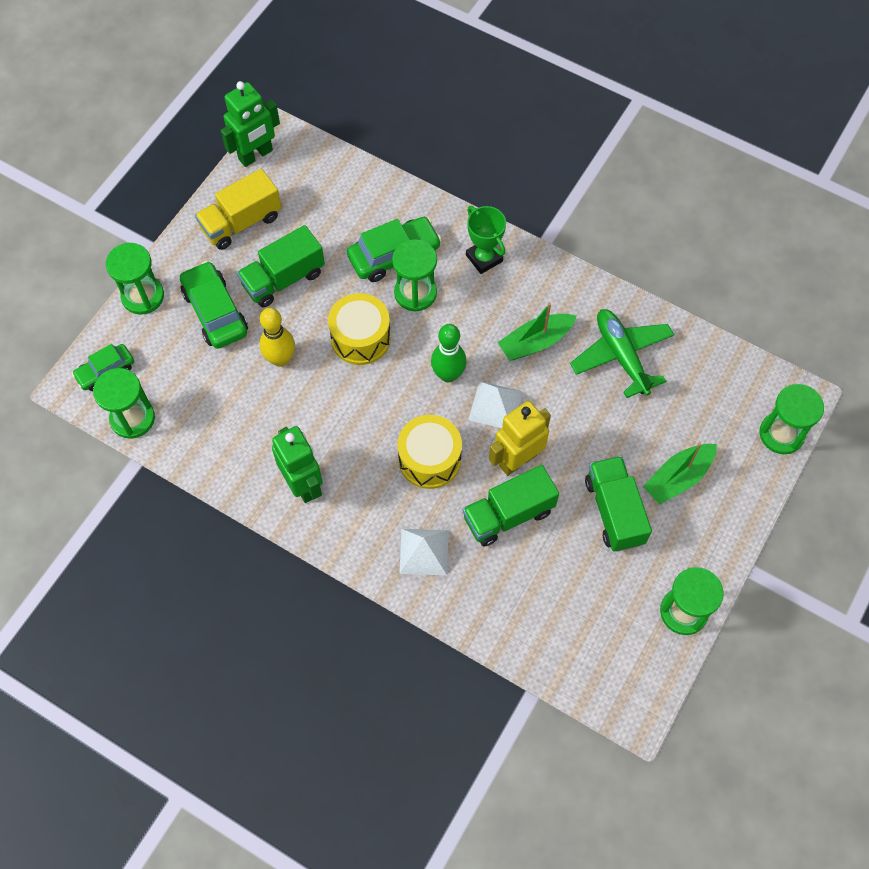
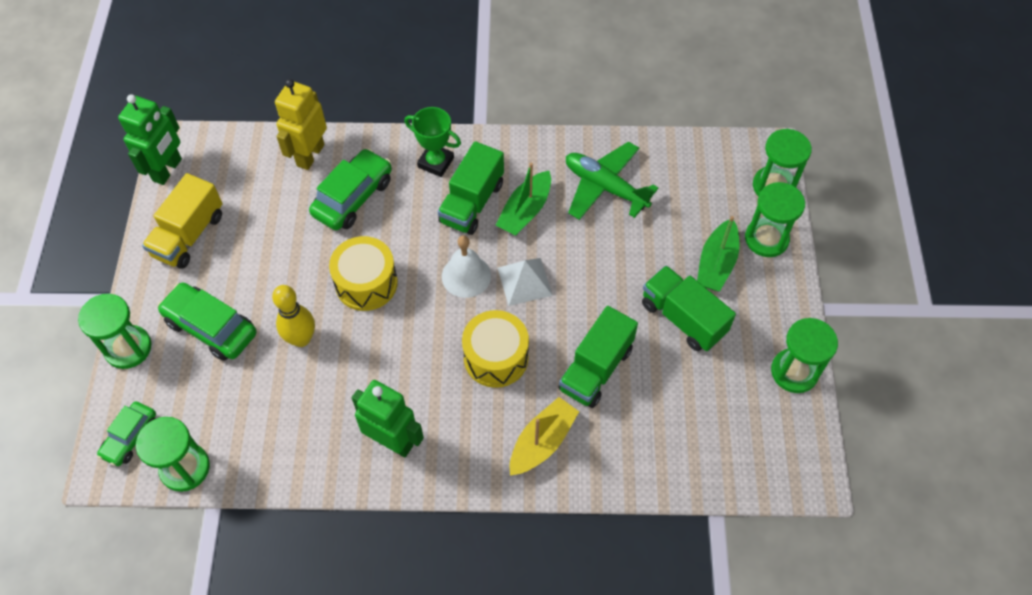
camera: 30 degrees left, 5 degrees down
(283, 279) = (260, 266): green truck -> green truck (472, 203)
(415, 293) = (392, 220): green hourglass -> green hourglass (766, 239)
(424, 551) = (542, 442): white pyramid -> yellow boat
(448, 374) = (466, 276): green bowling pin -> white bell
(517, 460) = (573, 318): yellow robot -> yellow robot (310, 155)

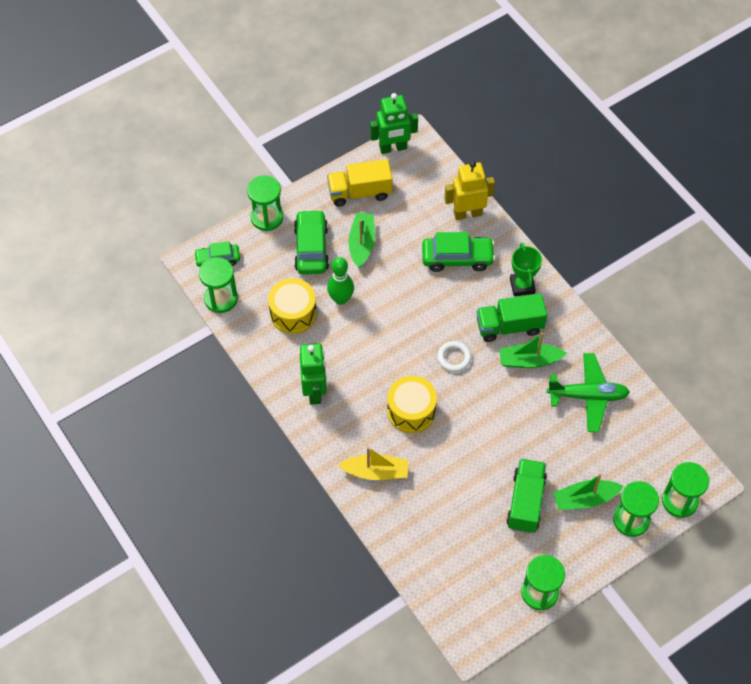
camera: 55 degrees right, 0 degrees up
(253, 274) = (361, 244): none -> green boat
(301, 339) = (341, 299): yellow bowling pin -> green bowling pin
(366, 283) = (404, 307): yellow drum -> yellow drum (293, 313)
(466, 276) = (454, 358): white bell -> white ring
(524, 281) = (477, 393): white pyramid -> none
(595, 369) = (448, 472): green truck -> none
(605, 187) = (588, 396): green plane -> green plane turned 90 degrees clockwise

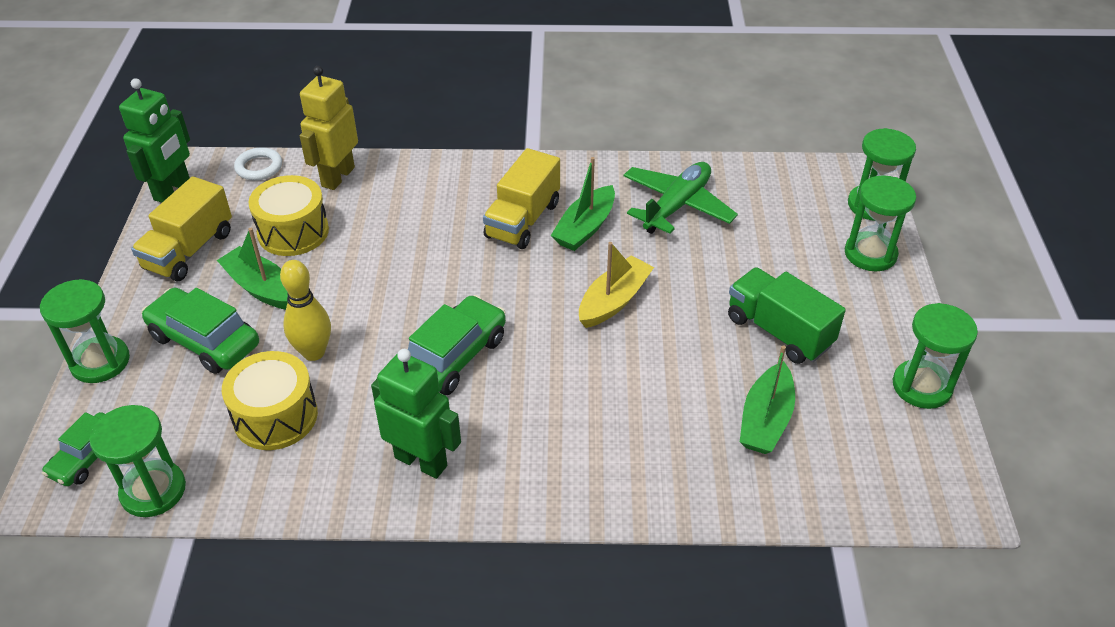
camera: 55 degrees left, 15 degrees down
(341, 299) = (314, 352): green bowling pin -> yellow bowling pin
(376, 472) = (611, 461): yellow boat -> yellow boat (614, 301)
(411, 411) = (552, 371): yellow drum -> yellow drum (293, 232)
(454, 358) = (516, 289): white ring -> white ring (259, 167)
(457, 258) = (384, 215): green car -> green car (454, 357)
(509, 326) = (522, 220): green truck -> yellow truck
(522, 286) = (481, 183): green trophy -> none
(584, 499) = (814, 277): green boat -> green boat (765, 420)

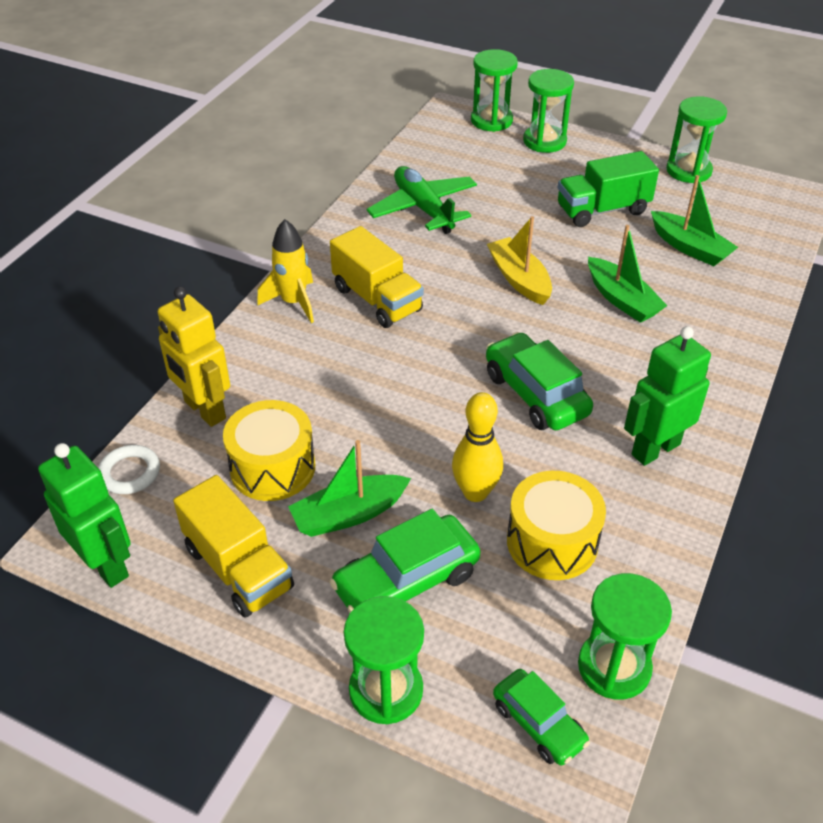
camera: 65 degrees left, 0 degrees up
(488, 176) = (293, 302): none -> yellow rocket
(585, 228) = (415, 266): green boat -> green boat (622, 300)

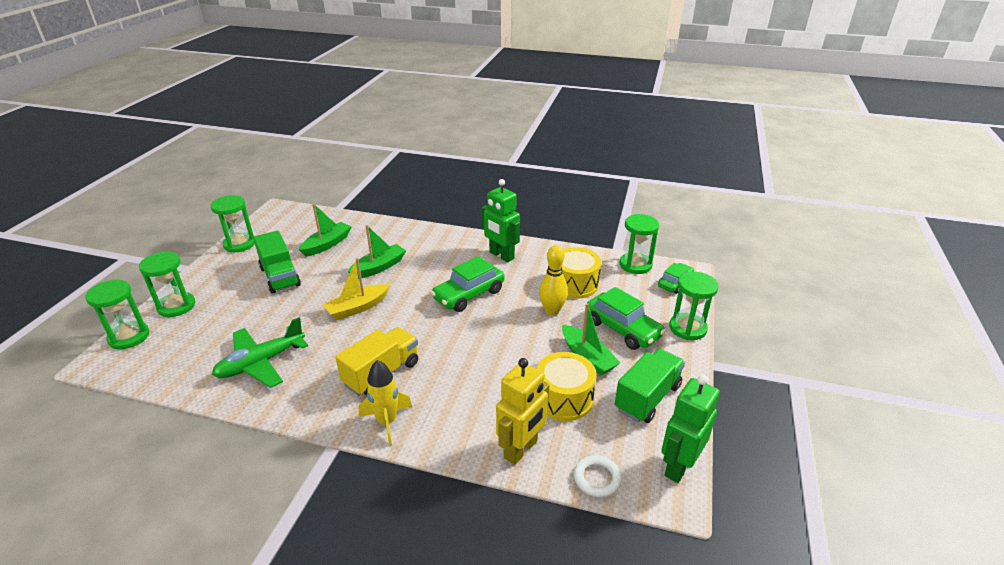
camera: 100 degrees left, 10 degrees down
(238, 568) = (647, 397): yellow truck -> green truck

